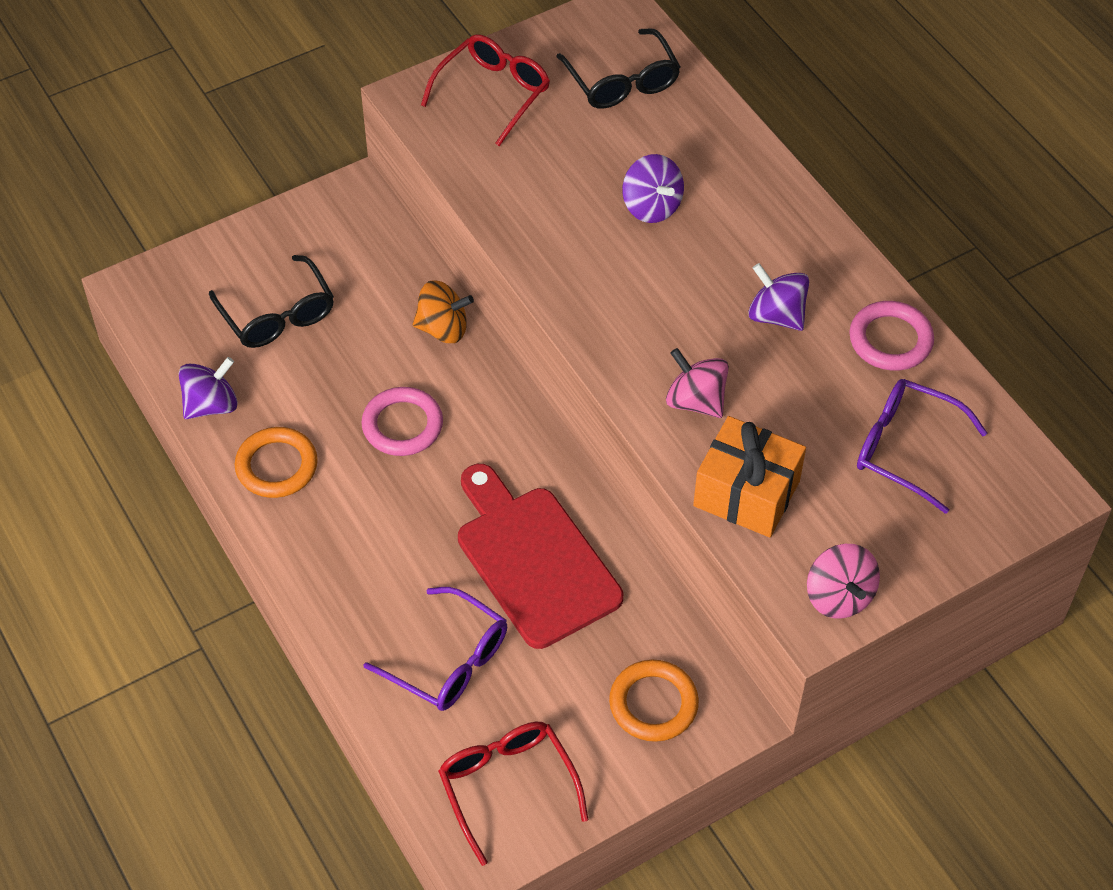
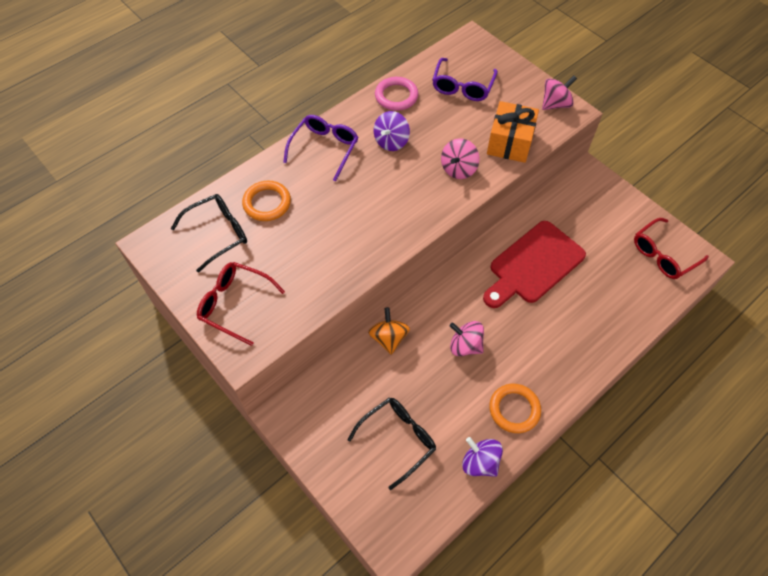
camera: 100 degrees left, 5 degrees up
(402, 425) = (465, 345): pink ring -> pink spinning top
(449, 661) = (607, 292): purple glasses -> purple glasses (324, 149)
(651, 206) = (322, 205): purple spinning top -> none
(653, 704) = (595, 203): orange ring -> orange ring (267, 203)

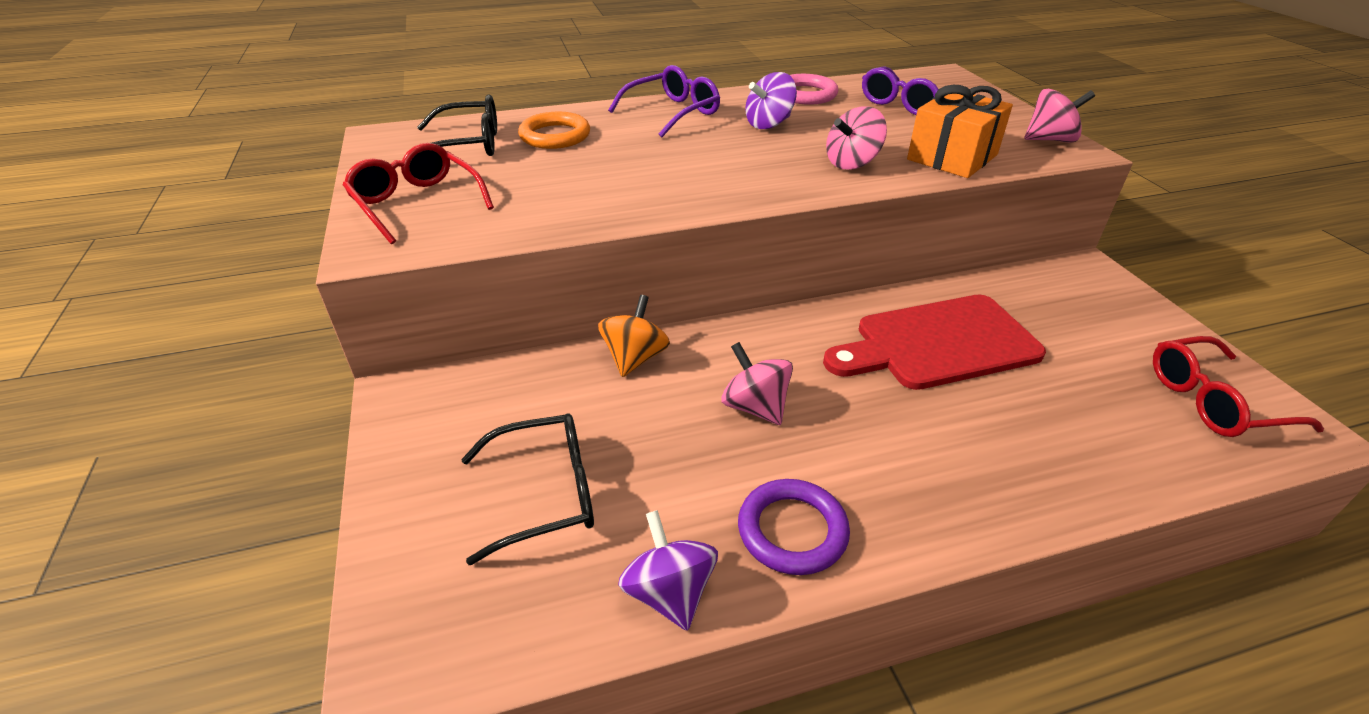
camera: 25 degrees right, 20 degrees down
(514, 409) = (792, 530): orange ring -> purple ring

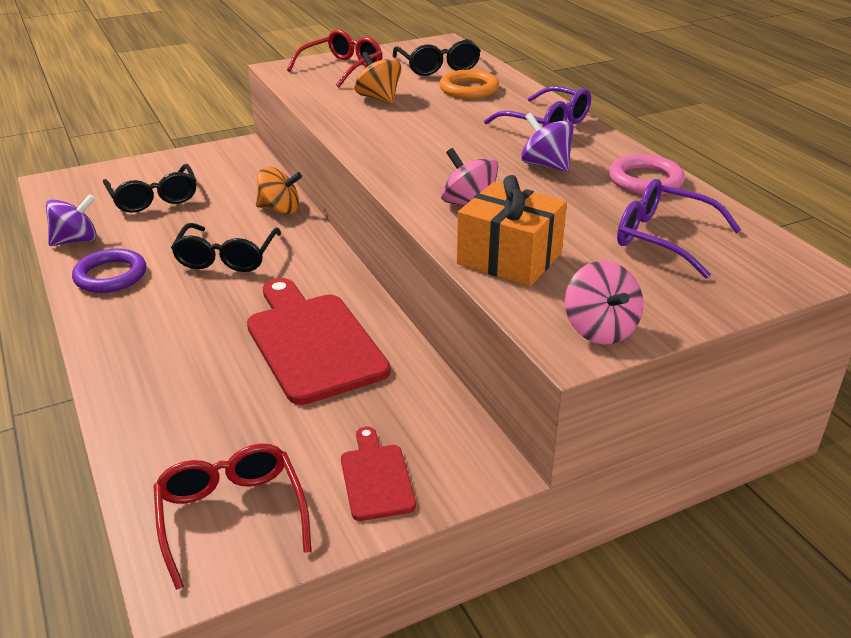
camera: 80 degrees right, 5 degrees down
(550, 186) = (378, 98): none -> orange spinning top
(755, 407) = (227, 257): pink spinning top -> black glasses
(1124, 319) = (376, 478): none -> red cutting board

